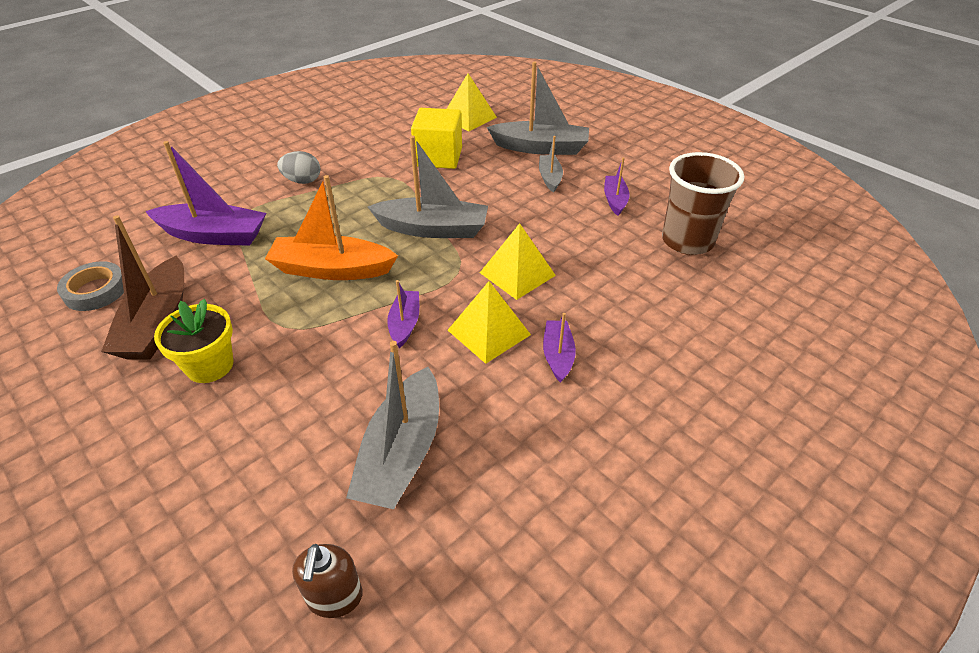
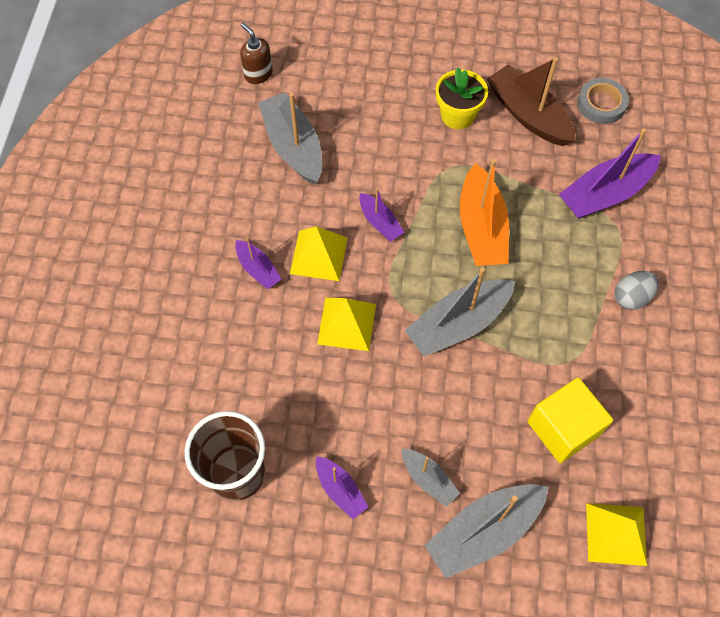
camera: 140 degrees right, 20 degrees up
(332, 269) = (481, 228): orange boat -> orange boat turned 120 degrees clockwise

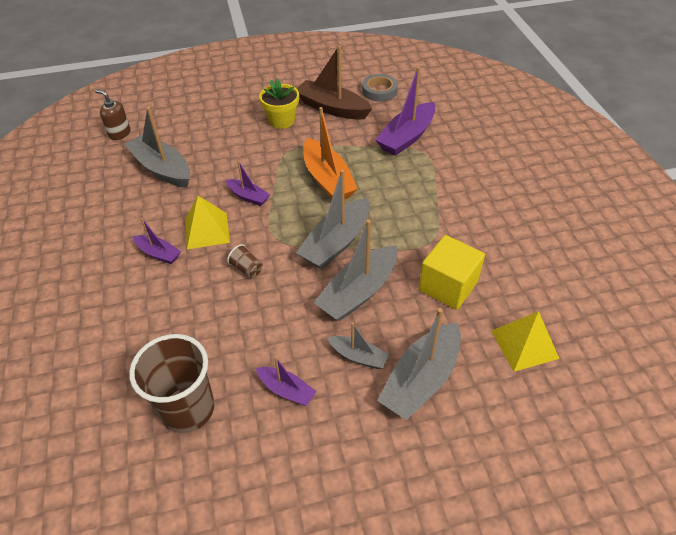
camera: 20 degrees left, 15 degrees down
(347, 323) = (247, 268): yellow pyramid -> brown cup
(458, 399) = (358, 292): none -> grey boat
(631, 297) = (455, 190): grey egg -> none

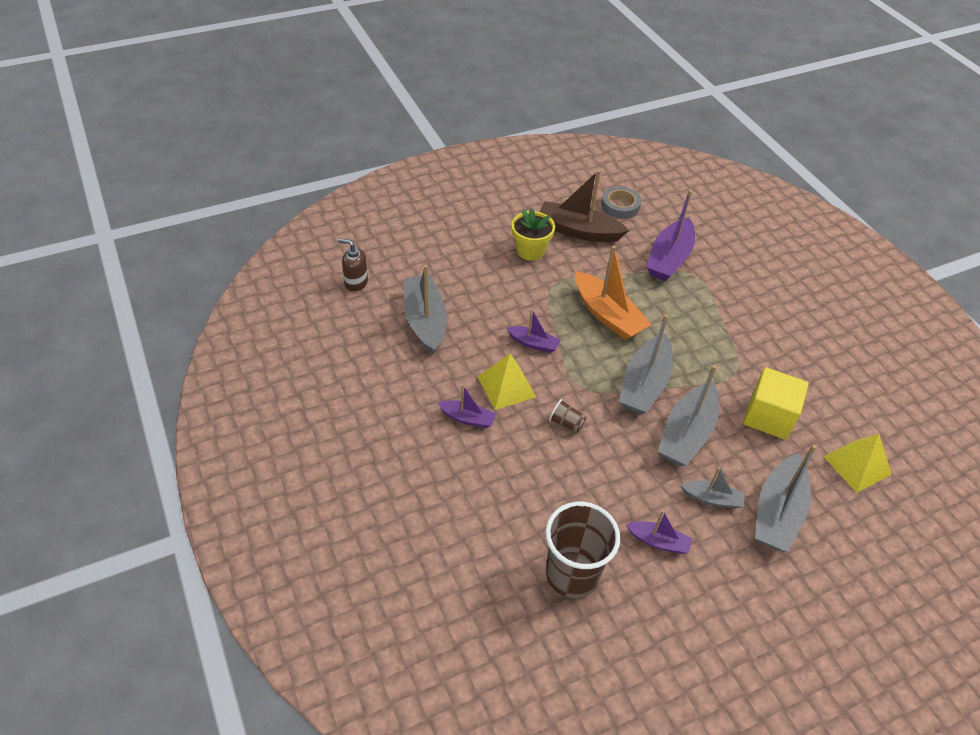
camera: 15 degrees left, 0 degrees up
(162, 169) = (425, 321): grey boat -> grey boat turned 45 degrees clockwise

